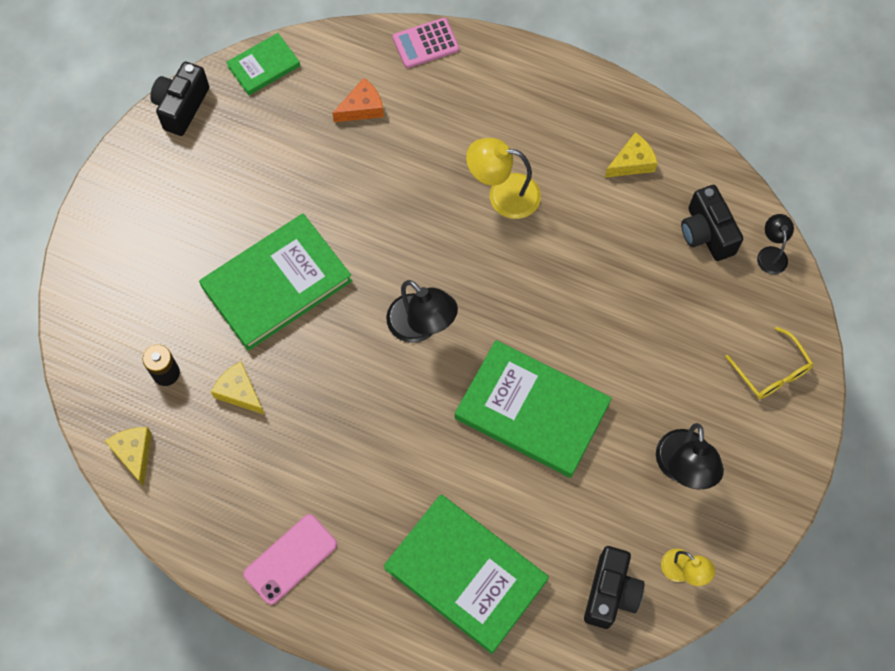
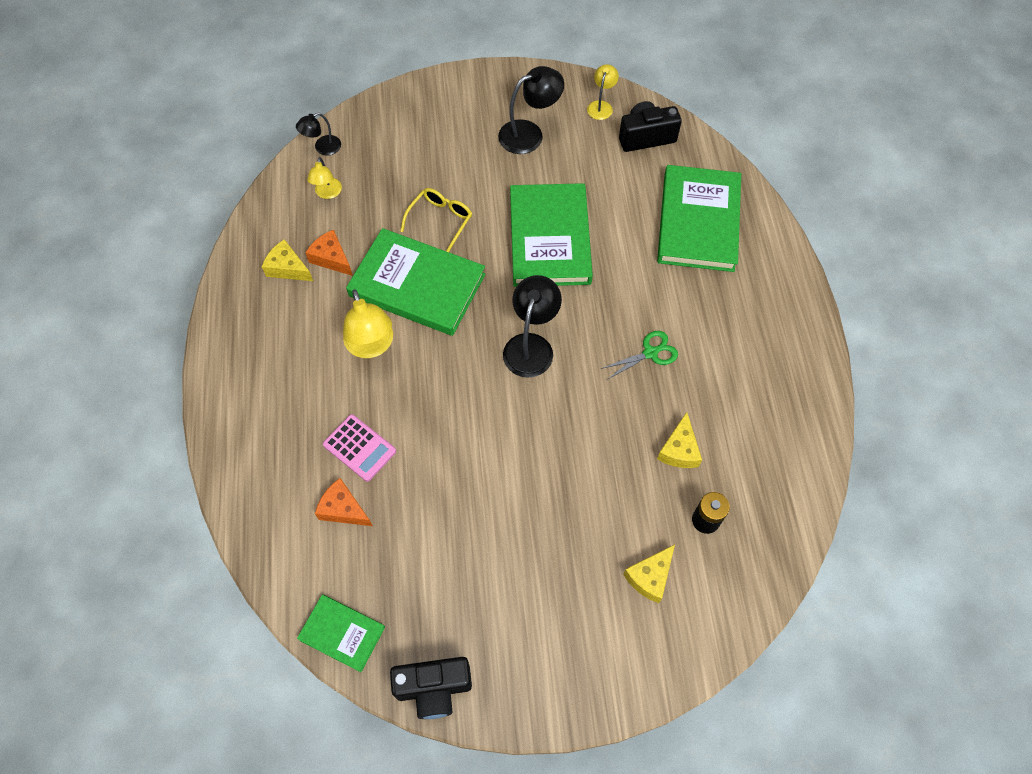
camera: 120 degrees left, 5 degrees down
(134, 453) = (788, 500): yellow cheese -> yellow cheese (650, 577)
(277, 284) = (565, 478): green book -> green book (417, 285)
(290, 559) = (775, 335): pink phone -> none
(347, 428) = (650, 353): none -> green scissors
(425, 43) = (240, 491): pink calculator -> pink calculator (359, 448)
(622, 203) = (331, 258): none -> orange cheese
(706, 233) = (327, 193): black camera -> yellow lamp
(771, 371) = (421, 113): yellow glasses -> yellow glasses (440, 221)

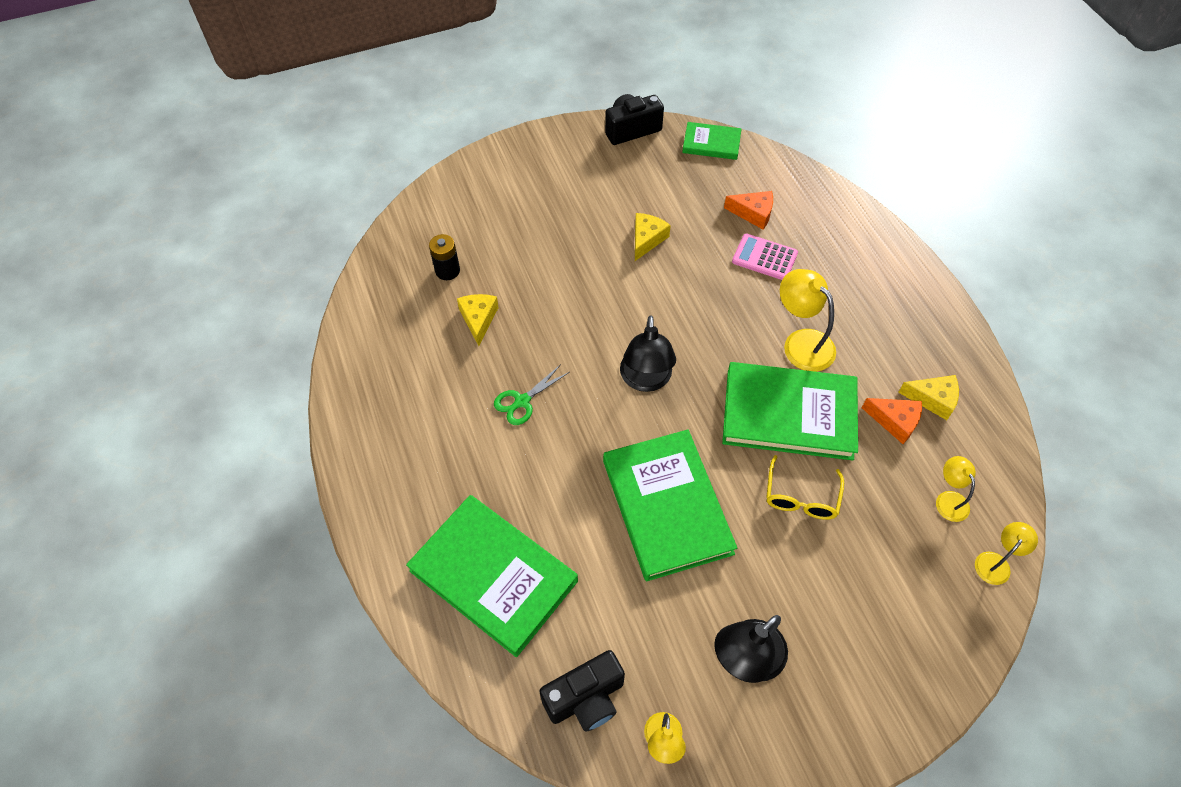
camera: 165 degrees right, 5 degrees down
(322, 148) = (996, 562): black lamp -> yellow lamp
(650, 577) = (488, 223): yellow cheese -> yellow cheese (647, 239)
(698, 222) = (493, 576): green book -> green book turned 45 degrees counterclockwise

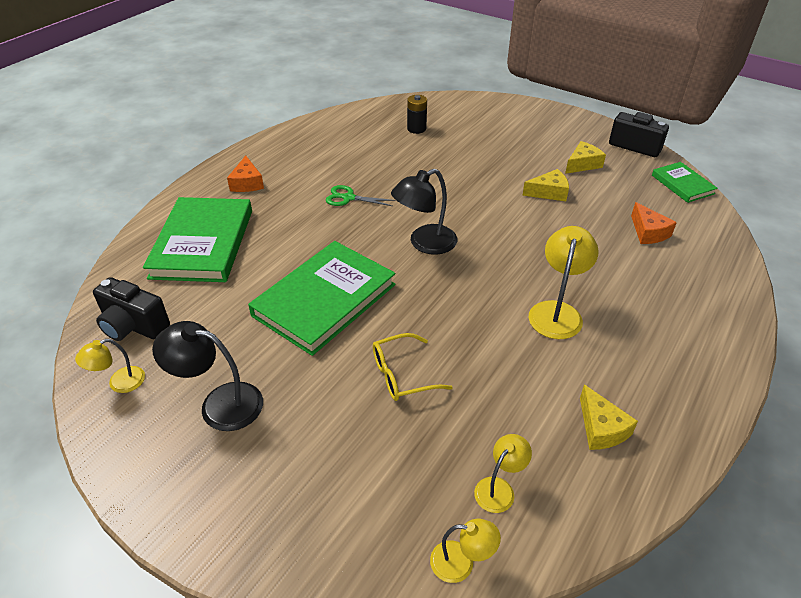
camera: 55 degrees right, 15 degrees down
(478, 319) = (393, 155): yellow cheese -> yellow cheese (582, 164)
(764, 257) = (614, 256): pink calculator -> none
(788, 414) = (477, 333): green book -> none
(895, 421) = (545, 409): orange cheese -> orange cheese (247, 183)

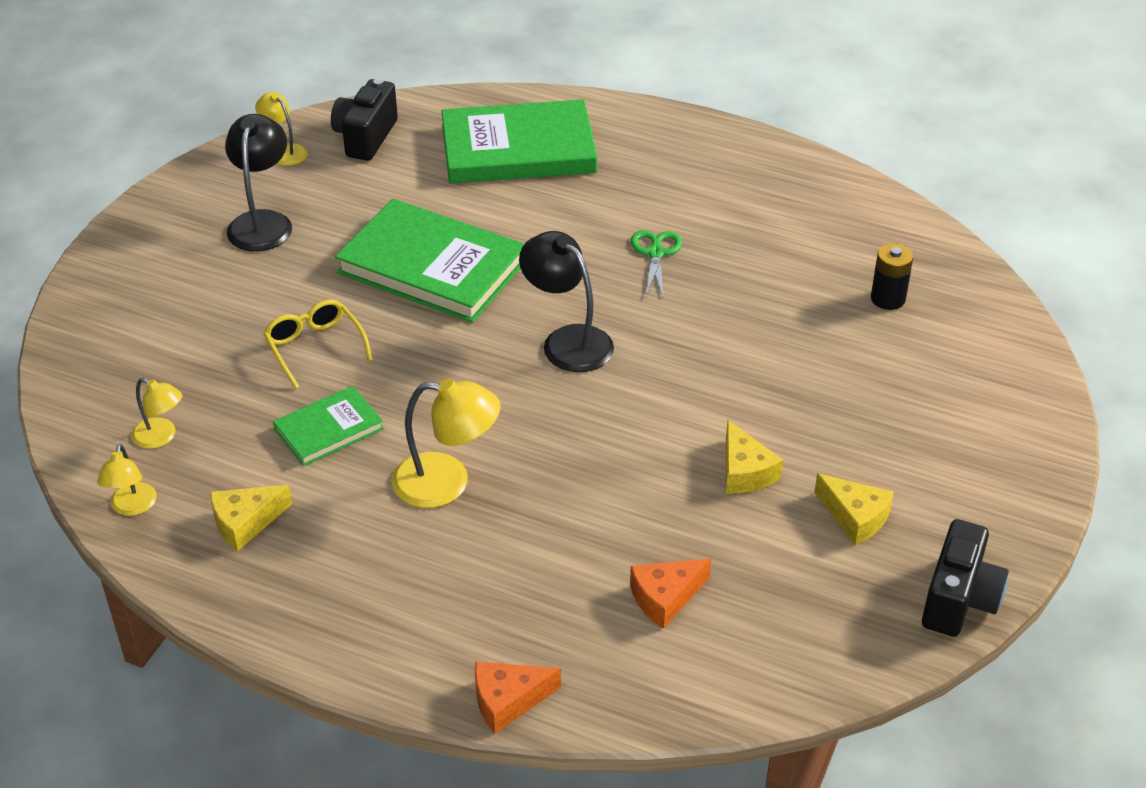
camera: 80 degrees right, 0 degrees up
(247, 183) = (661, 155): orange cheese -> orange cheese (508, 701)
(461, 563) = (78, 414): yellow lamp -> yellow lamp (132, 507)
(682, 184) = (838, 662): green book -> green book (329, 429)

